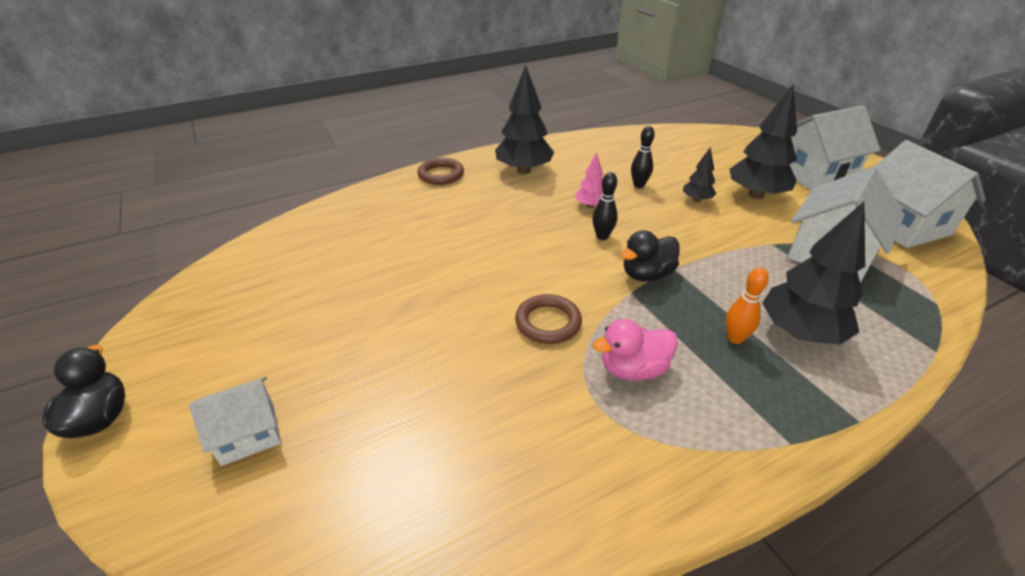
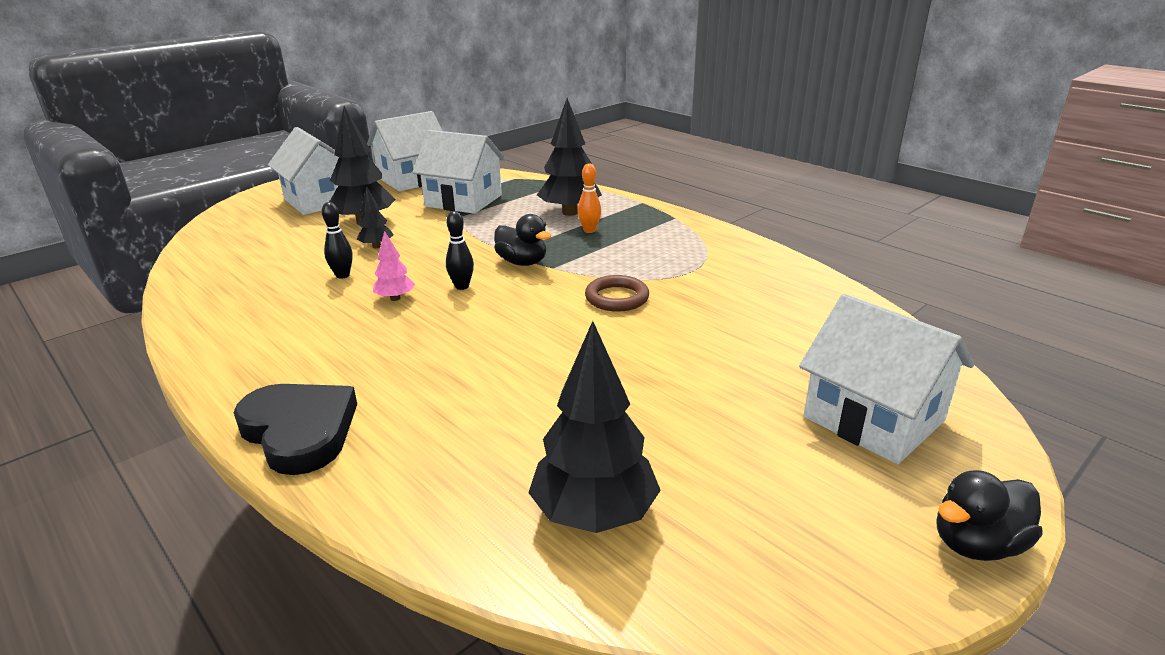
camera: 105 degrees left, 10 degrees down
(248, 434) = (874, 419): white house -> white house, size x1.75
(441, 175) = (299, 431): brown ring -> black heart
(524, 170) = (292, 355): black tree -> black tree (594, 514)
(633, 369) = (648, 261): pink duck -> none

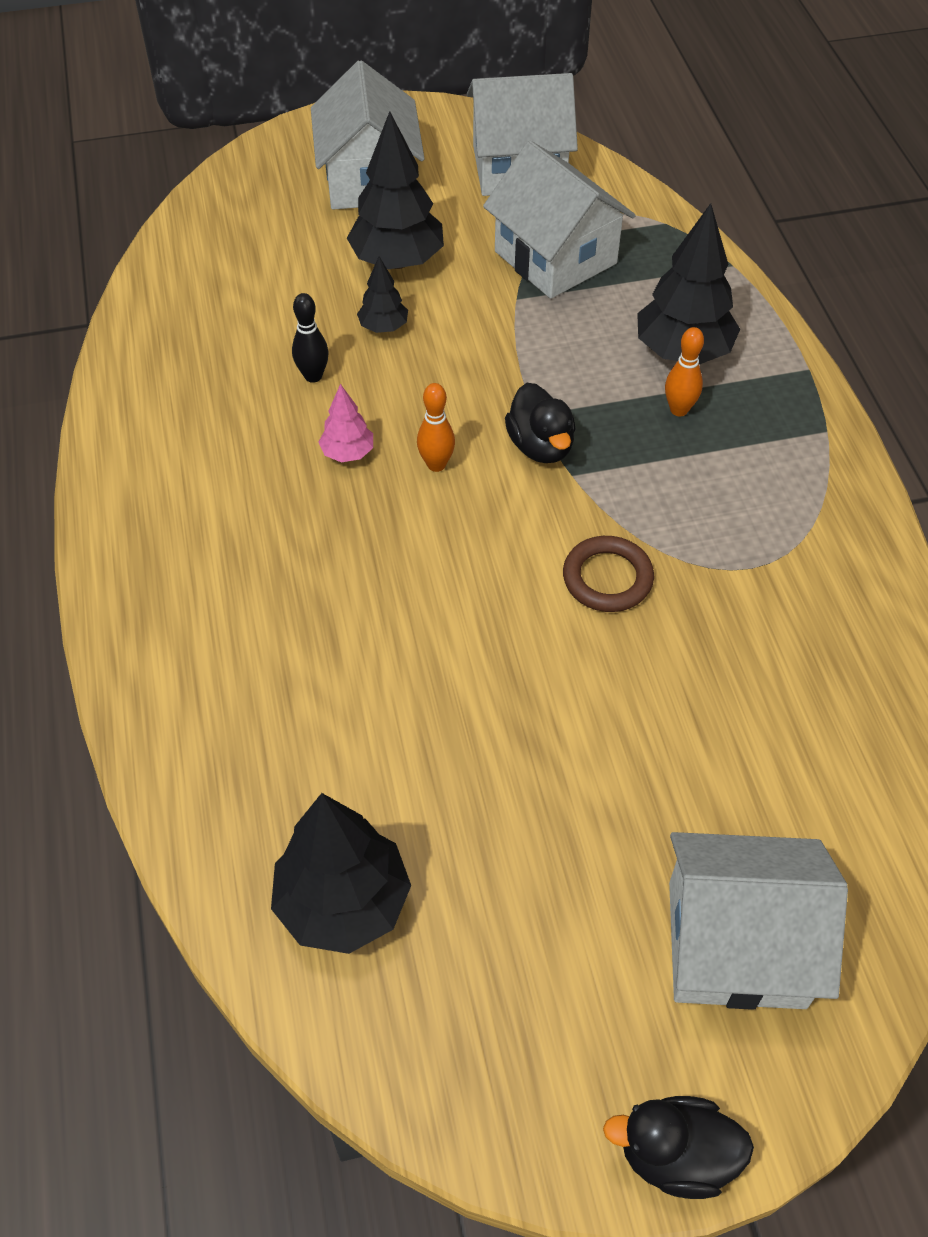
camera: 30 degrees right, 25 degrees up
(299, 431) = (145, 640): black heart -> none
(462, 286) = (436, 464): black bowling pin -> orange bowling pin
(874, 419) = (736, 944): white house -> white house turned 75 degrees counterclockwise

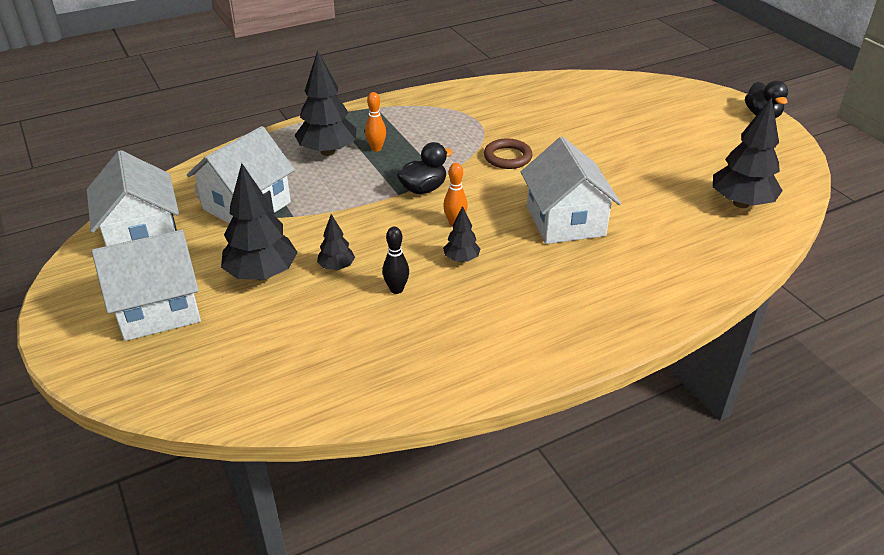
camera: 105 degrees left, 15 degrees down
(347, 453) = (461, 259): pink tree -> black tree
(736, 944) = (672, 110): white house -> white house (565, 221)

